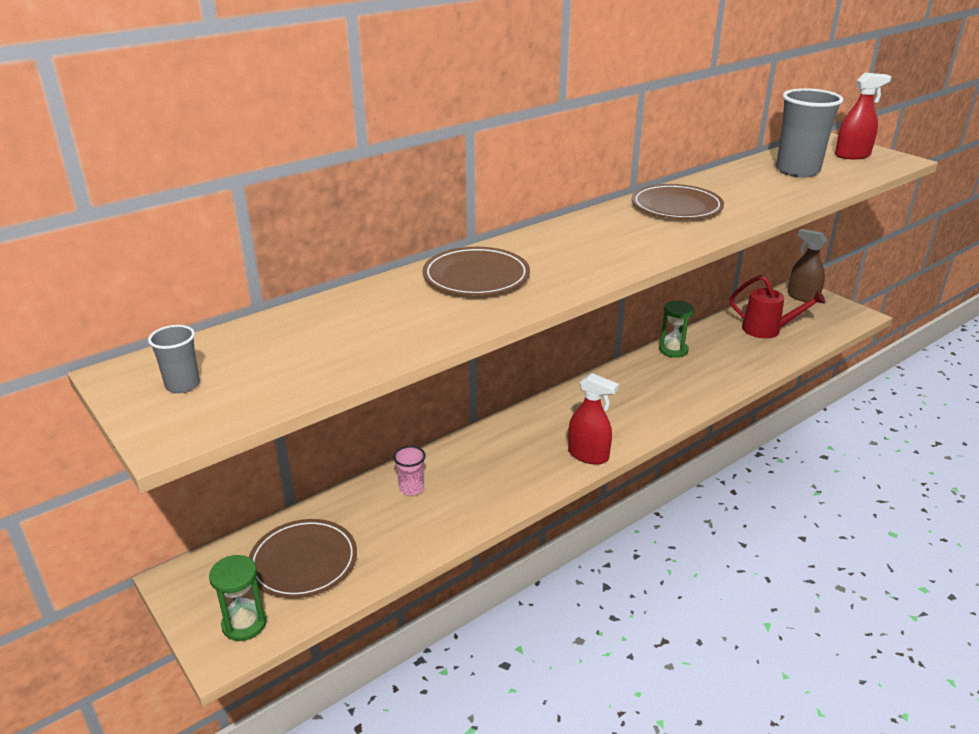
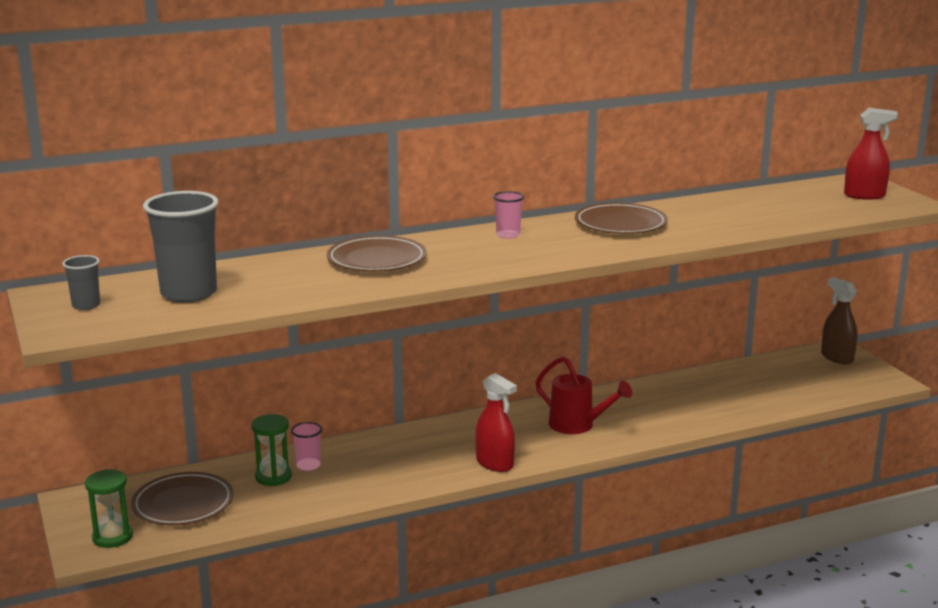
camera: 15 degrees right, 10 degrees down
(583, 231) = (508, 235): none -> pink cup
(673, 350) = (648, 388): green hourglass -> green hourglass (273, 477)
(767, 330) = (769, 383): red watering can -> red watering can (577, 425)
(797, 171) = (785, 204): grey cup -> grey cup (188, 293)

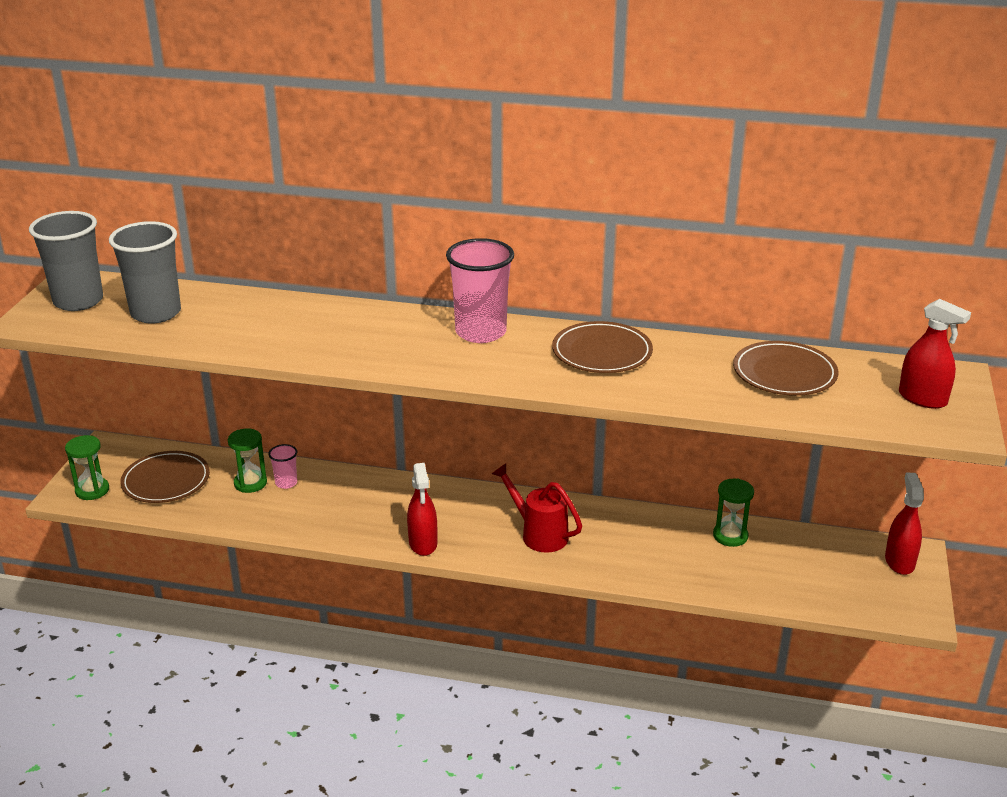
camera: 35 degrees right, 10 degrees up
(86, 305) = (78, 301): grey cup -> grey cup, size x2.07
(376, 259) = (335, 324): brown plate -> brown plate (784, 373)
(508, 235) = (481, 332): pink cup -> pink cup, size x2.07
(577, 425) = (539, 534): red watering can -> red watering can turned 150 degrees clockwise
(712, 380) = (730, 536): none -> green hourglass
(837, 357) = (899, 561): brown spray bottle -> red spray bottle

